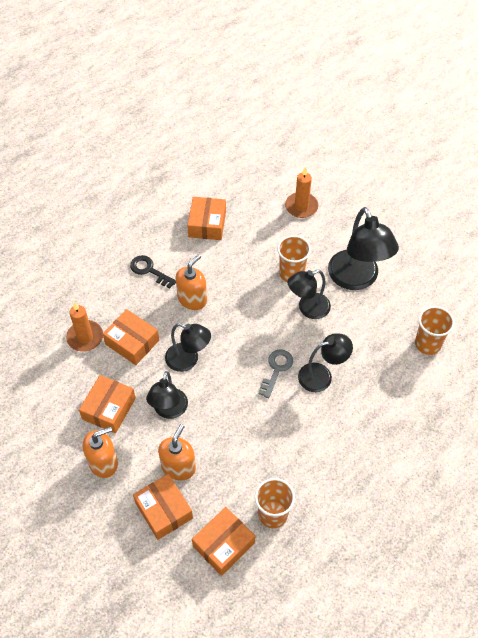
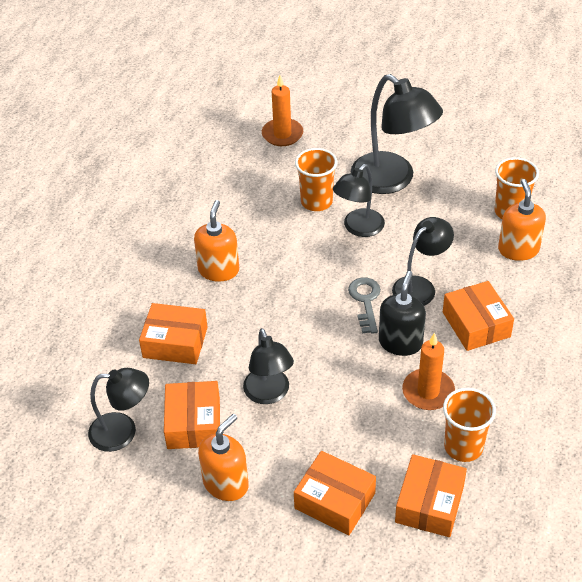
camera: 25 degrees left, 10 degrees down
(85, 337) = (112, 361): orange candle -> orange candle (428, 392)
(149, 270) = (146, 261): black key -> none
(178, 467) = (321, 447): orange soap dispenser -> orange soap dispenser (518, 249)
(188, 360) = (256, 333): black lamp -> black lamp (123, 431)
(207, 224) = (185, 189): orange box -> orange box (476, 324)
(280, 413) = (400, 342): none -> black soap dispenser

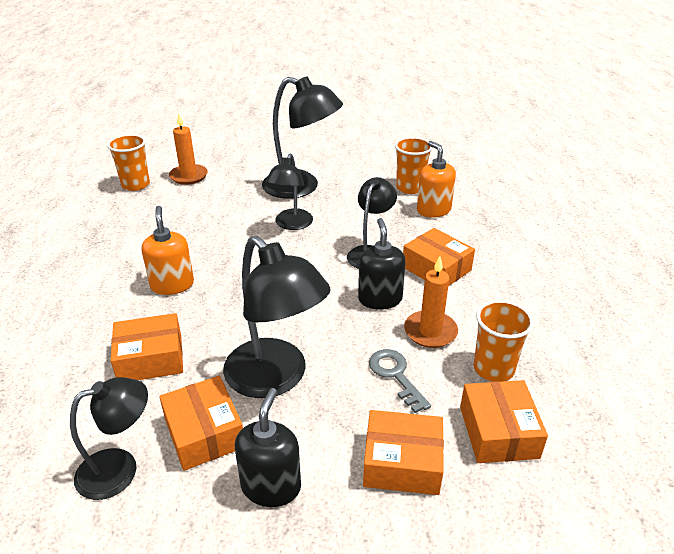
camera: 25 degrees left, 10 degrees down
(226, 483) = (271, 486): orange soap dispenser -> black soap dispenser
(269, 394) = (276, 378): black lamp -> black lamp, size x1.62
(316, 202) = (243, 214): orange cup -> orange cup (135, 185)
(365, 301) = (328, 275): grey key -> grey key (395, 375)

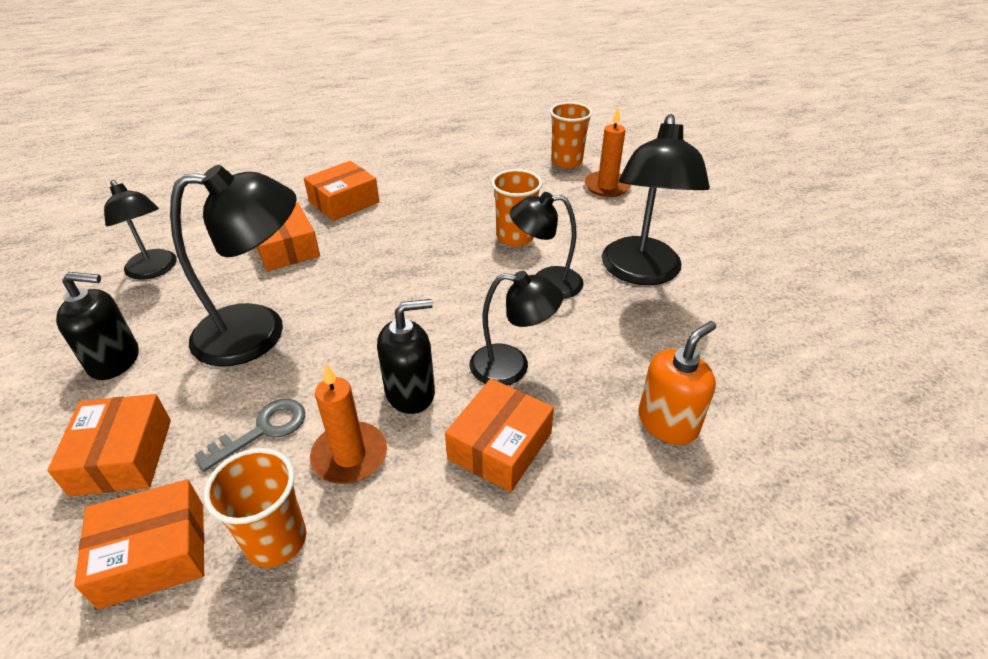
camera: 75 degrees right, 5 degrees up
(172, 285) = (398, 230): orange soap dispenser -> none
(204, 433) = (188, 304): orange box -> orange box (344, 202)
(276, 378) = (258, 332): black lamp -> black lamp turned 135 degrees counterclockwise
(410, 188) = (719, 384): orange cup -> orange cup (515, 237)

